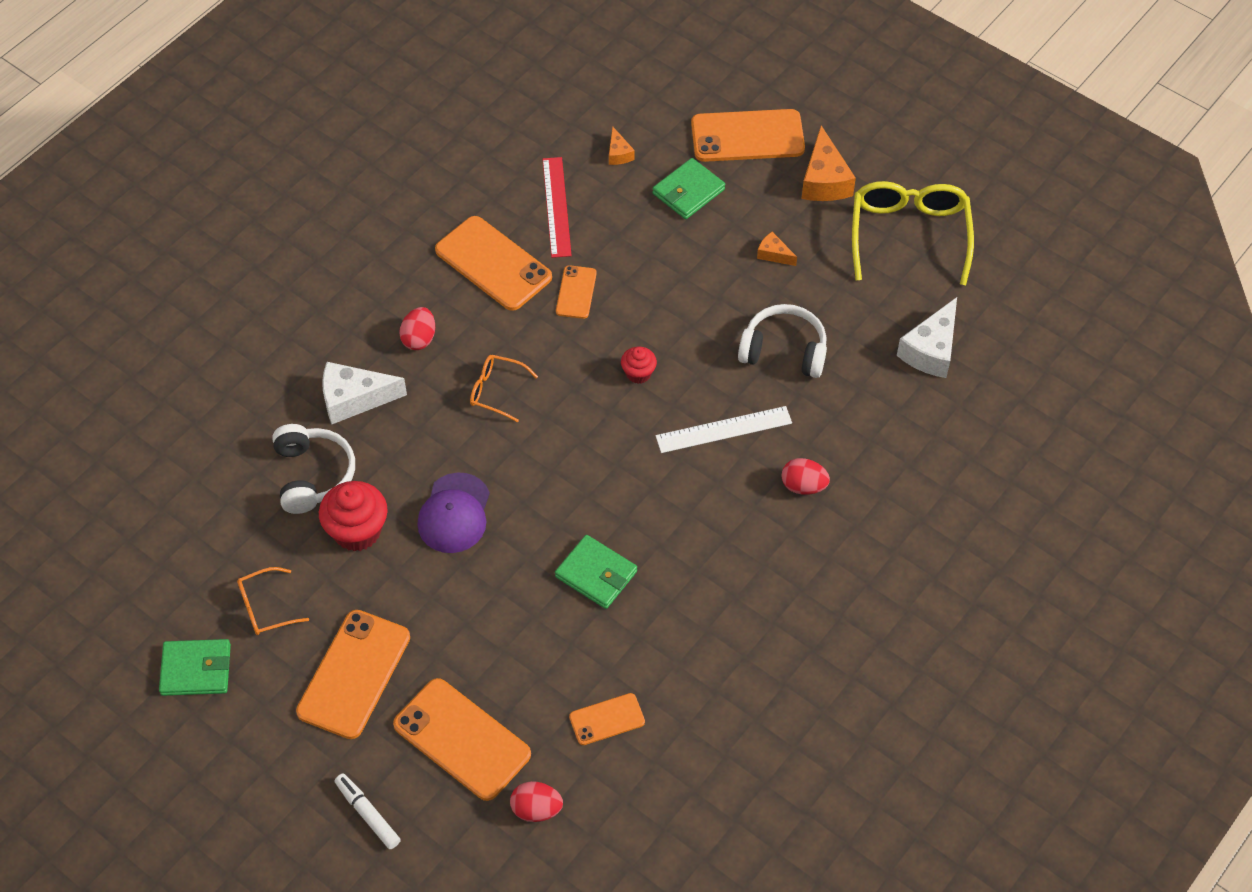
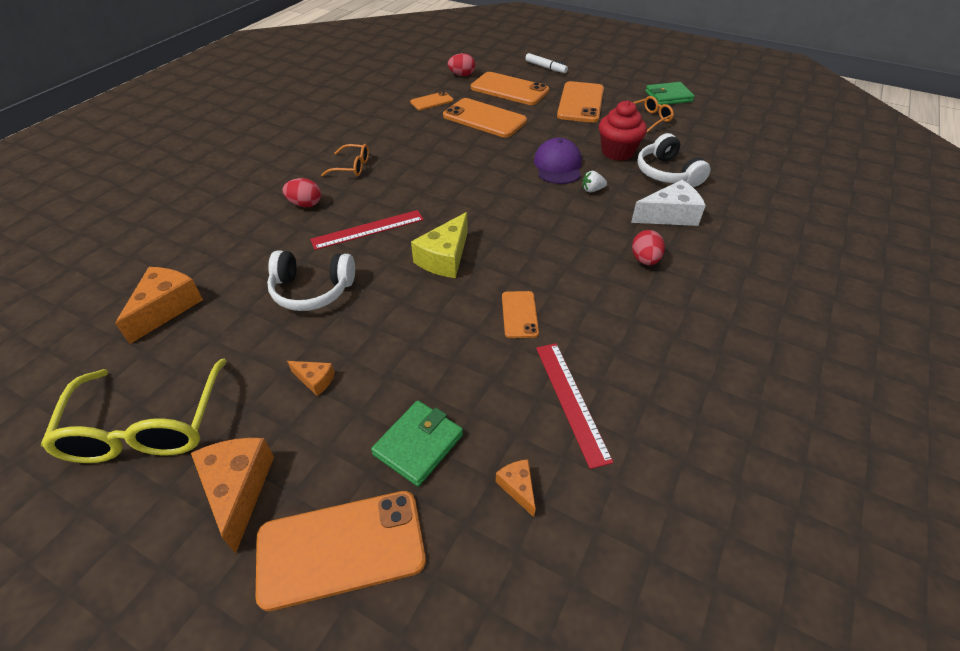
camera: 170 degrees right, 10 degrees down
(428, 458) = (592, 190): none -> white strawberry
(493, 264) = (612, 330): orange phone -> orange phone (484, 118)
(496, 391) = (561, 233): orange glasses -> orange glasses (352, 167)
(596, 574) = (452, 149): green wallet -> none
(638, 373) = (445, 258): red cupcake -> yellow cheese
(723, 429) = (368, 229): white ruler -> red ruler
(931, 350) = (166, 308): white cheese -> orange cheese

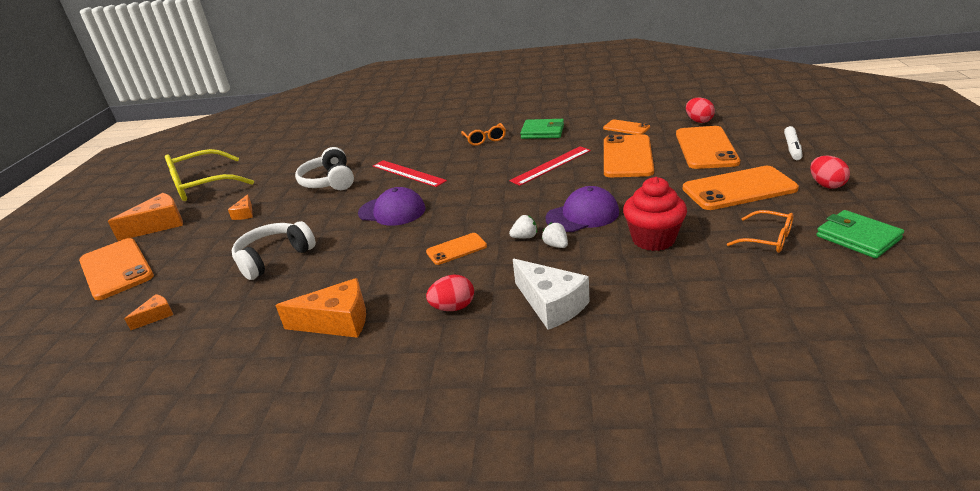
camera: 70 degrees right, 15 degrees down
(166, 308) = (295, 152): orange cheese -> orange cheese (337, 322)
(305, 204) = (423, 144): red egg -> red egg (826, 185)
(418, 444) = (193, 266): green wallet -> green wallet (542, 132)
(445, 258) = (392, 211): yellow cheese -> purple cap
(519, 314) = (337, 263): orange phone -> orange phone (456, 249)
(567, 199) = (525, 237): none -> white strawberry
(571, 401) = (242, 316): red ruler -> red ruler (551, 165)
(667, 173) = (644, 282): white headphones -> white headphones (274, 258)

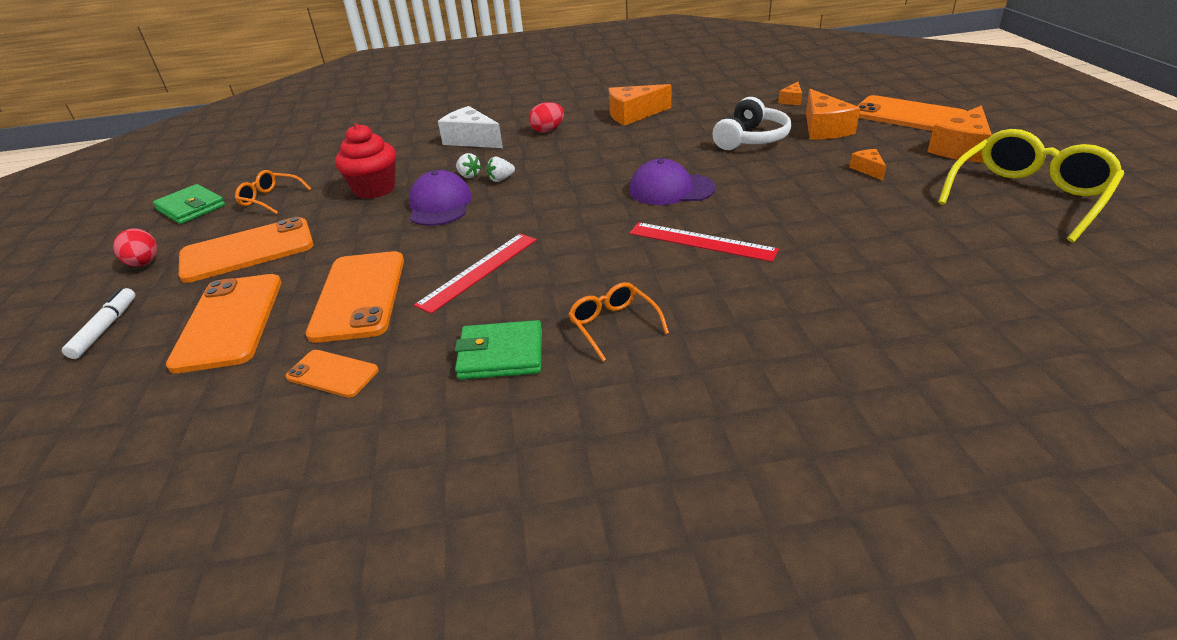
camera: 165 degrees right, 5 degrees up
(202, 262) = (824, 129): none -> orange cheese
(329, 181) = (816, 219): white headphones -> none
(456, 249) = (567, 163): orange phone -> none
(582, 215) = (440, 205): purple cap -> purple cap turned 120 degrees clockwise
(698, 121) = (181, 403): red egg -> none

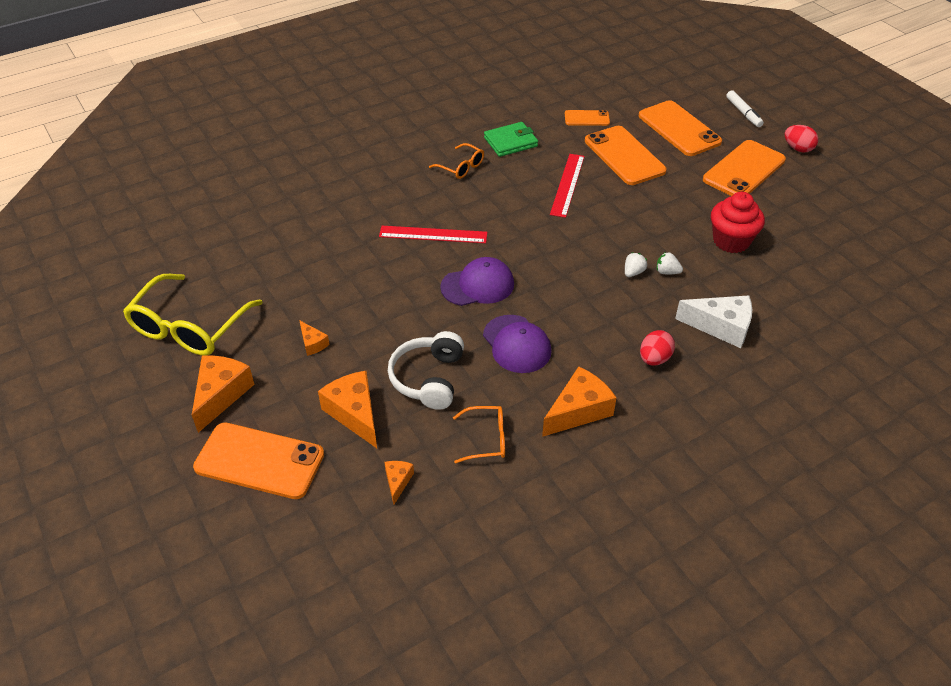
camera: 155 degrees right, 10 degrees up
(191, 208) = (854, 195): green wallet -> none
(270, 199) = (804, 215): orange glasses -> orange glasses (486, 439)
(440, 205) = (655, 234): purple cap -> purple cap (516, 344)

